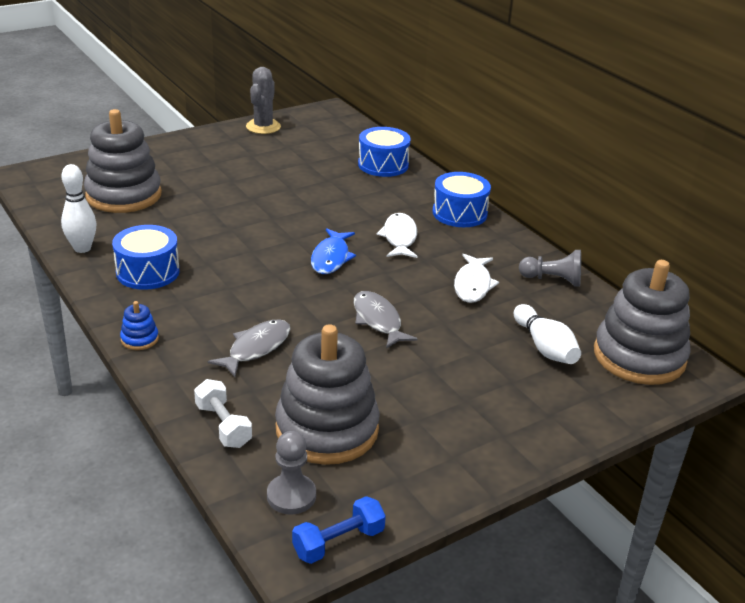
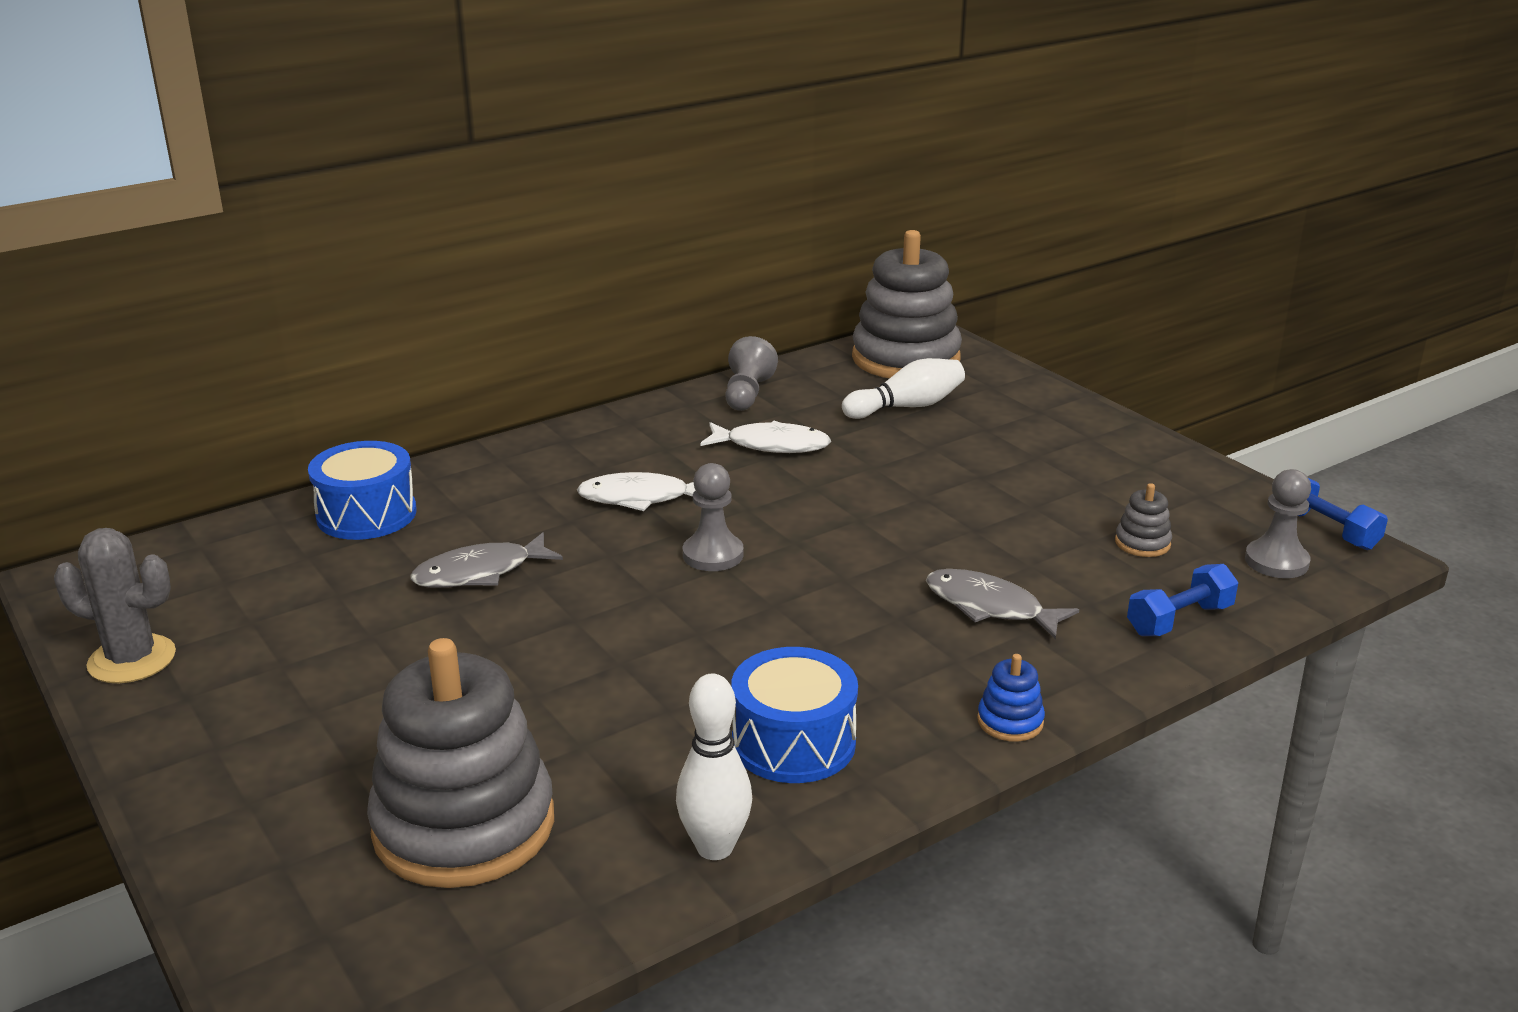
camera: 90 degrees left, 5 degrees down
(223, 425) = (1179, 620): white dumbbell -> blue dumbbell
(327, 429) = (1142, 543): grey stacking toy -> grey stacking toy, size x0.40
(331, 258) = (713, 555): blue fish -> grey pawn
(378, 320) = (883, 513): grey fish -> grey fish (480, 573)
(459, 213) = (558, 450): blue drum -> none

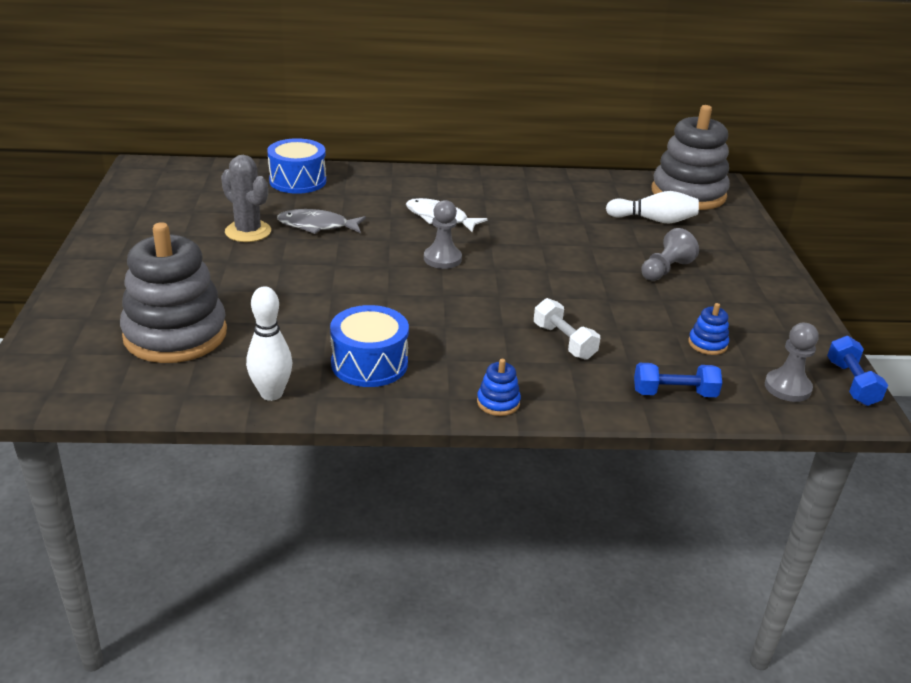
camera: 30 degrees right, 5 degrees up
(132, 659) = (127, 209): grey cactus -> grey cactus (248, 231)
(747, 394) = (565, 184): grey pawn -> grey pawn (665, 270)
(771, 445) = (545, 215): white fish -> none
(990, 607) = (564, 341): grey fish -> white dumbbell
(1142, 543) = (707, 344): grey stacking toy -> blue stacking toy

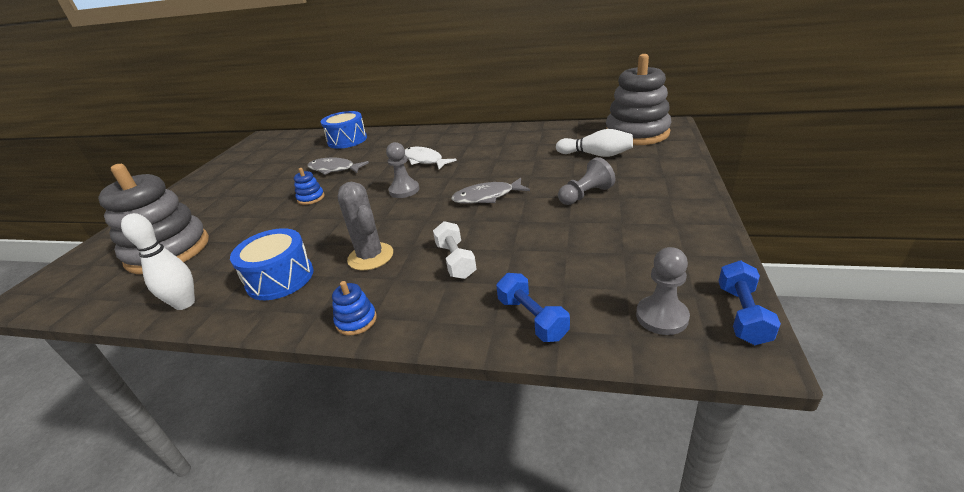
camera: 20 degrees right, 0 degrees up
(248, 231) = (286, 175): grey cactus -> grey cactus (370, 256)
(553, 270) = (487, 197): none -> grey fish
(674, 393) = (532, 318): blue dumbbell -> blue dumbbell turned 45 degrees clockwise
(707, 344) = (593, 265): blue stacking toy -> blue stacking toy (311, 198)

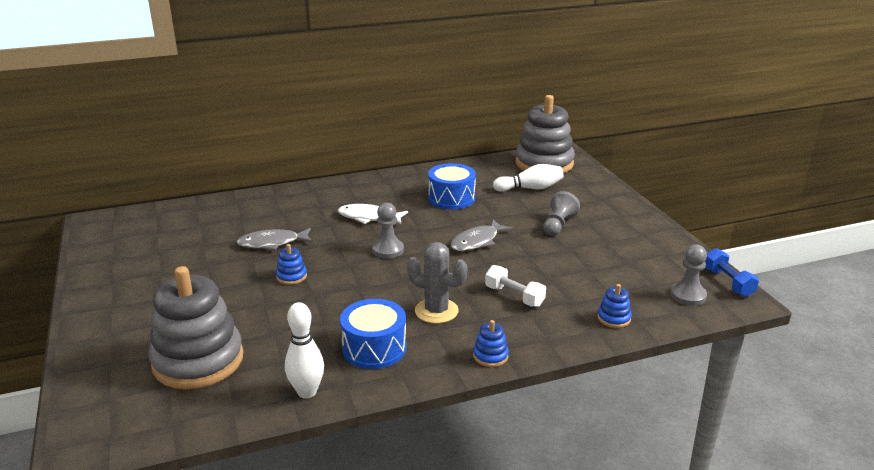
camera: 35 degrees left, 5 degrees down
(347, 140) = (236, 209): blue drum -> blue drum (451, 198)
(532, 318) = (614, 318): blue dumbbell -> blue stacking toy

